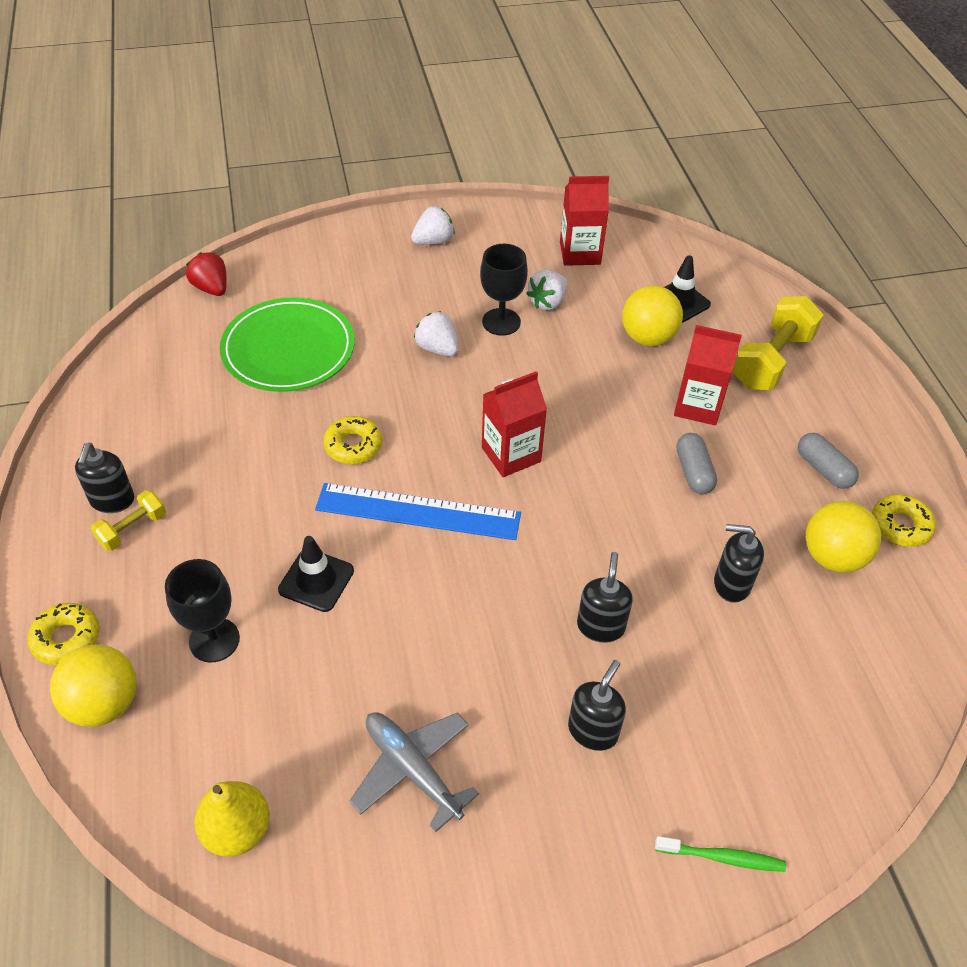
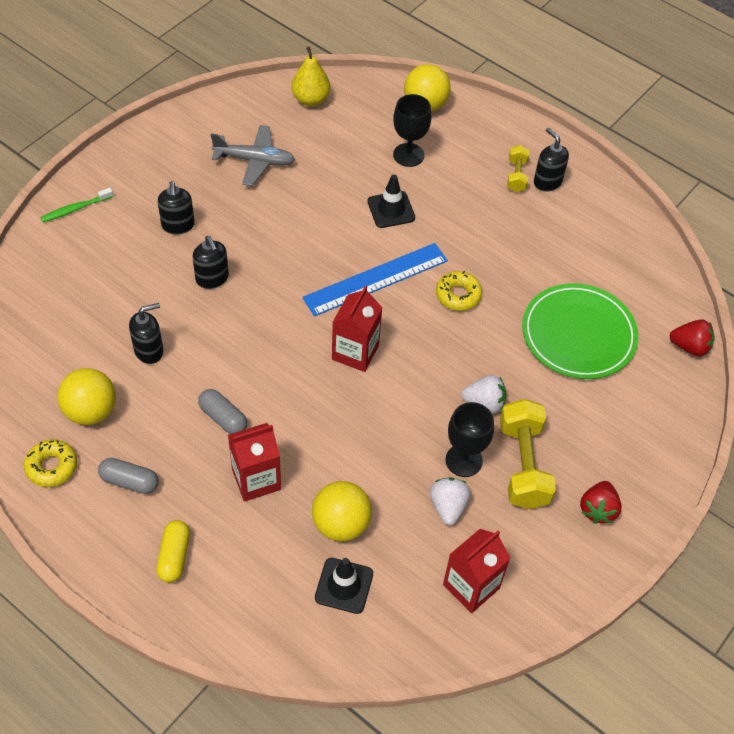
camera: 140 degrees right, 5 degrees up
(66, 638) = (477, 116): yellow donut -> none
(433, 241) = (598, 509): white strawberry -> red strawberry
(771, 360) = (225, 569): yellow dumbbell -> yellow dumbbell (523, 465)
(812, 392) = (174, 556): none -> yellow capsule

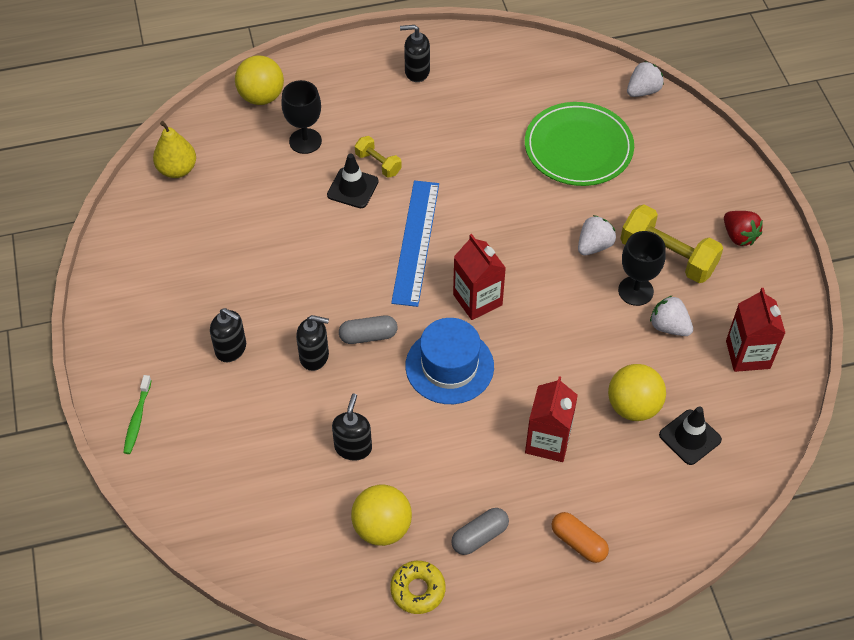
camera: 50 degrees left, 0 degrees up
(174, 556) = (578, 542): yellow capsule -> orange capsule
(223, 418) = (468, 431): grey capsule -> grey capsule (368, 336)
(255, 160) = (209, 250): grey plane -> none
(274, 370) = (449, 366): none -> blue hat
(458, 295) = (478, 198): yellow donut -> none
(516, 176) = (392, 86): yellow dumbbell -> yellow dumbbell (378, 164)
(690, 347) = (643, 91): red strawberry -> white strawberry

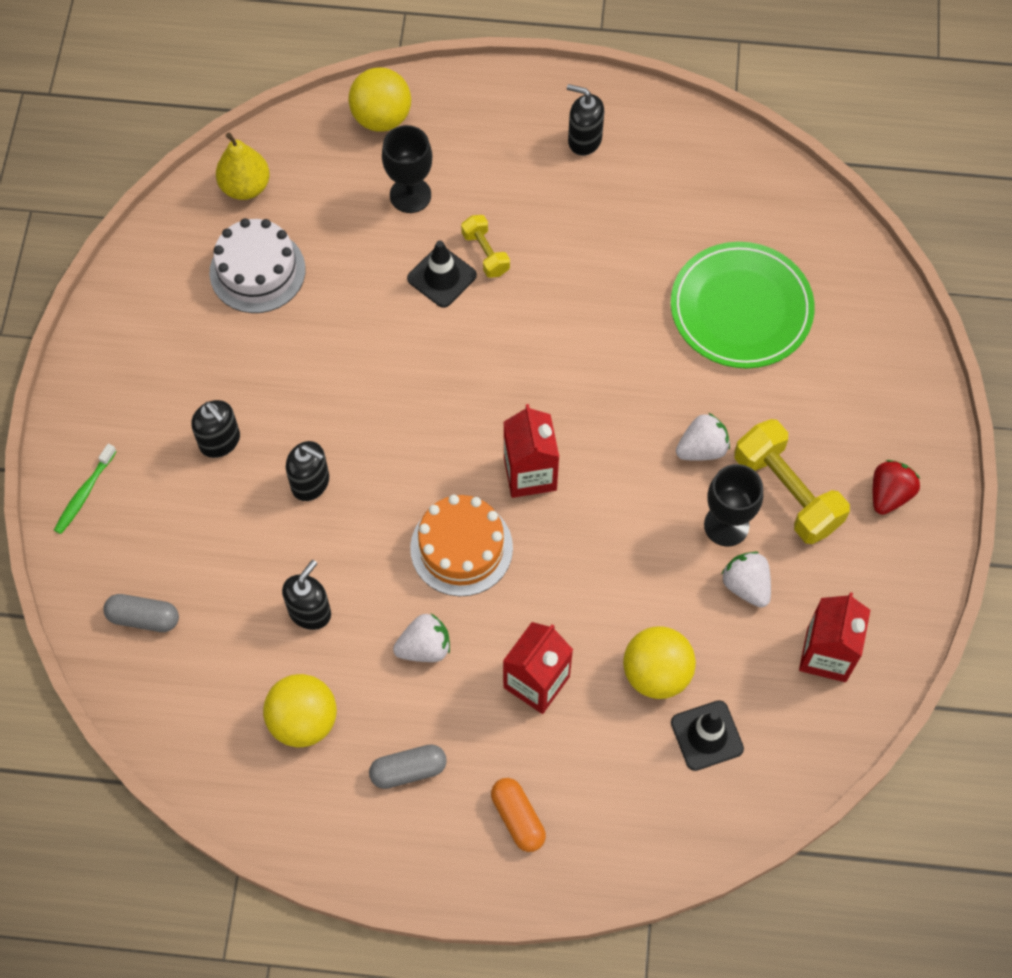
camera: 20 degrees right, 10 degrees up
(210, 223) = (257, 271): none -> white cake
(368, 336) = (383, 477): grey capsule -> grey capsule (144, 618)
(415, 242) = (488, 373): blue ruler -> none
(418, 590) = (313, 809): yellow donut -> none
(449, 366) = (461, 548): blue hat -> orange cake
(643, 91) = (859, 254): white strawberry -> white strawberry (424, 647)
(739, 236) = (889, 494): red strawberry -> red strawberry turned 135 degrees counterclockwise

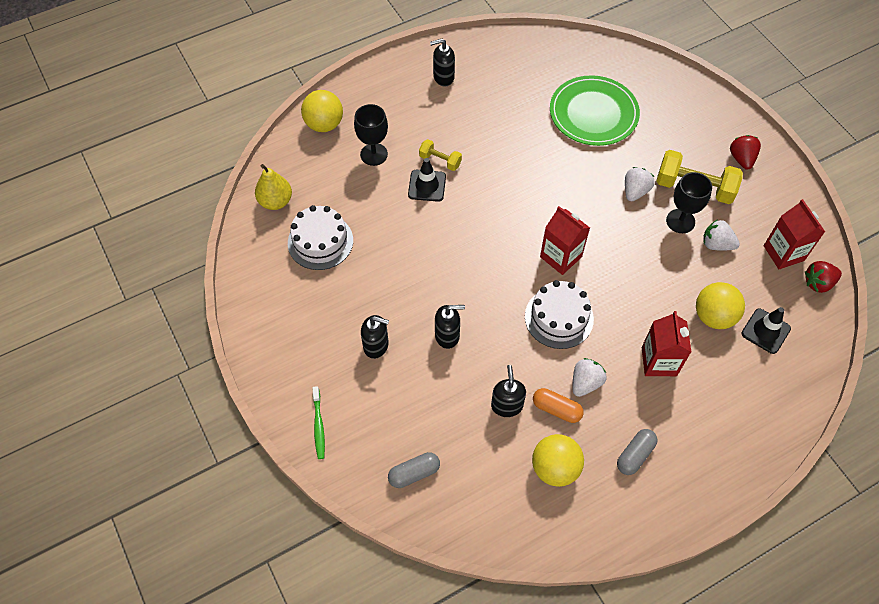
camera: 35 degrees left, 5 degrees down
(461, 548) = (559, 317): orange cake -> white cake
(518, 818) = (713, 440): orange capsule -> orange capsule (556, 409)
(836, 722) = (818, 283): none -> red strawberry

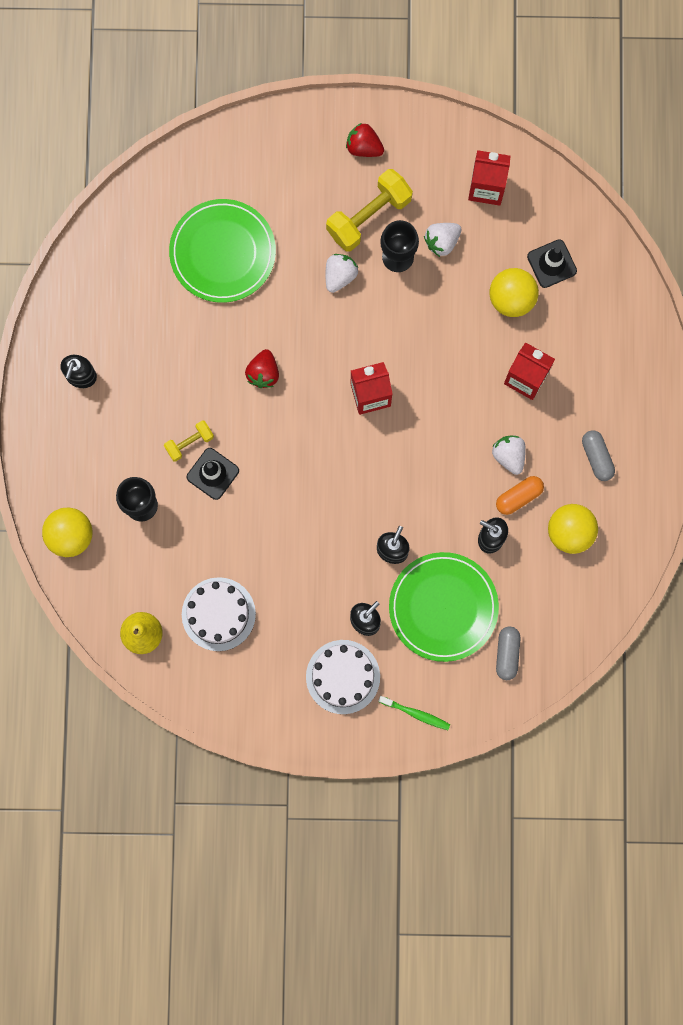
camera: 60 degrees left, 20 degrees up
(423, 399) = (443, 607): none -> green plate
(559, 317) = (432, 438): white cake -> white cake (343, 677)
(635, 191) = (340, 276): white strawberry -> white strawberry turned 60 degrees clockwise
(818, 283) = (534, 180): red strawberry -> red strawberry (263, 373)

